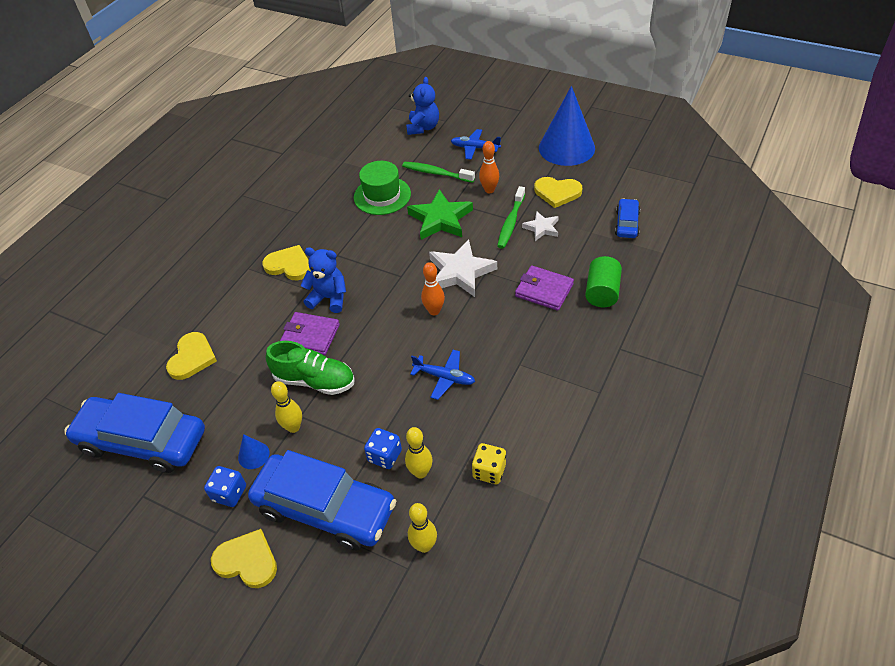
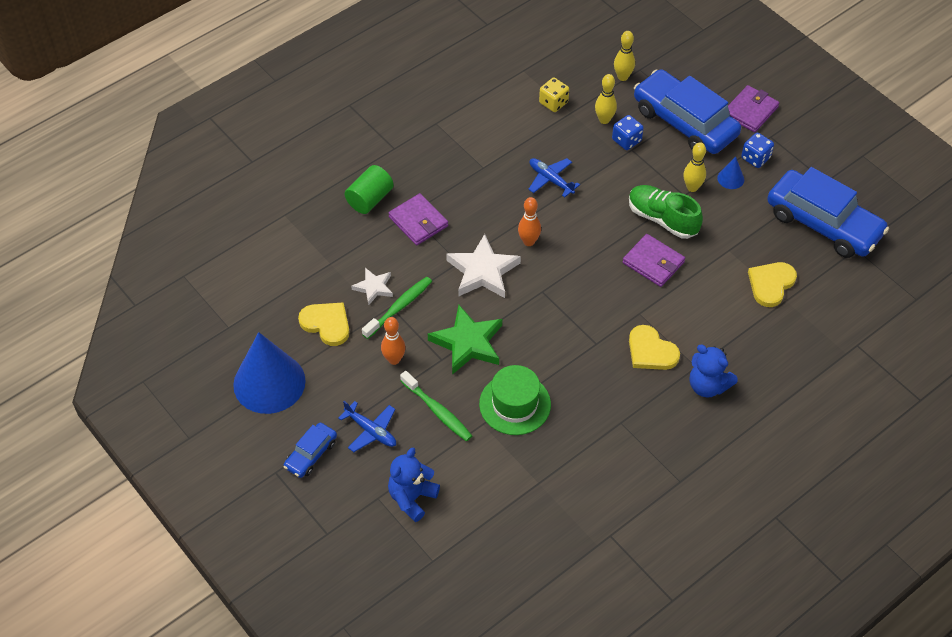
camera: 160 degrees left, 5 degrees up
(247, 561) = (750, 111): yellow heart -> purple wallet
(329, 298) = (622, 295): blue teddy bear -> blue teddy bear (708, 385)
(627, 224) = (290, 257): blue car -> blue car (311, 454)

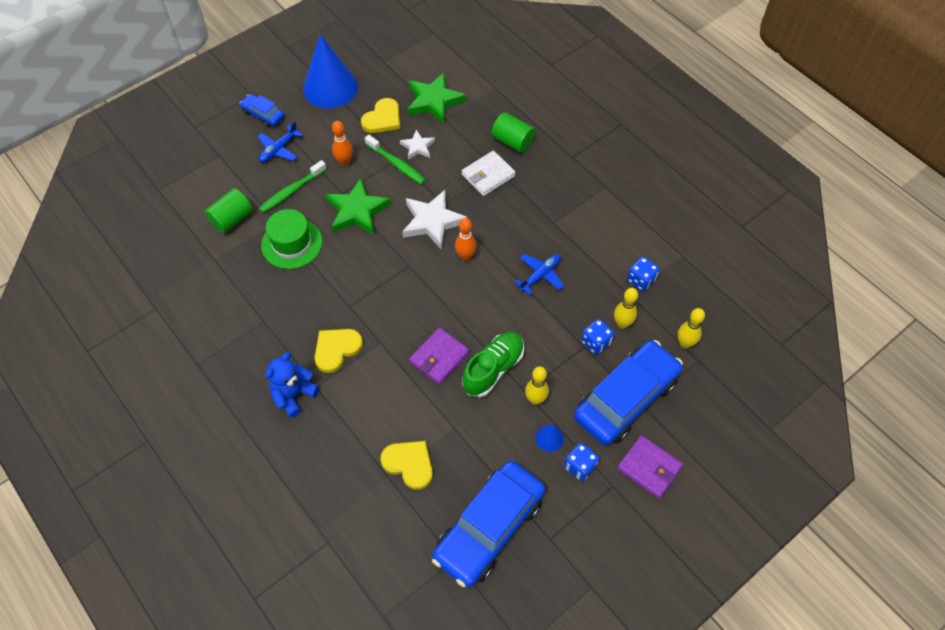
camera: 90 degrees right, 5 degrees up
(302, 273) = (434, 101): none -> green star
(412, 498) = (215, 176): blue teddy bear -> none
(418, 222) = (488, 175): purple wallet -> white wallet
(480, 470) = (232, 219): none -> green cylinder
(553, 103) = (641, 280): yellow dice -> blue dice

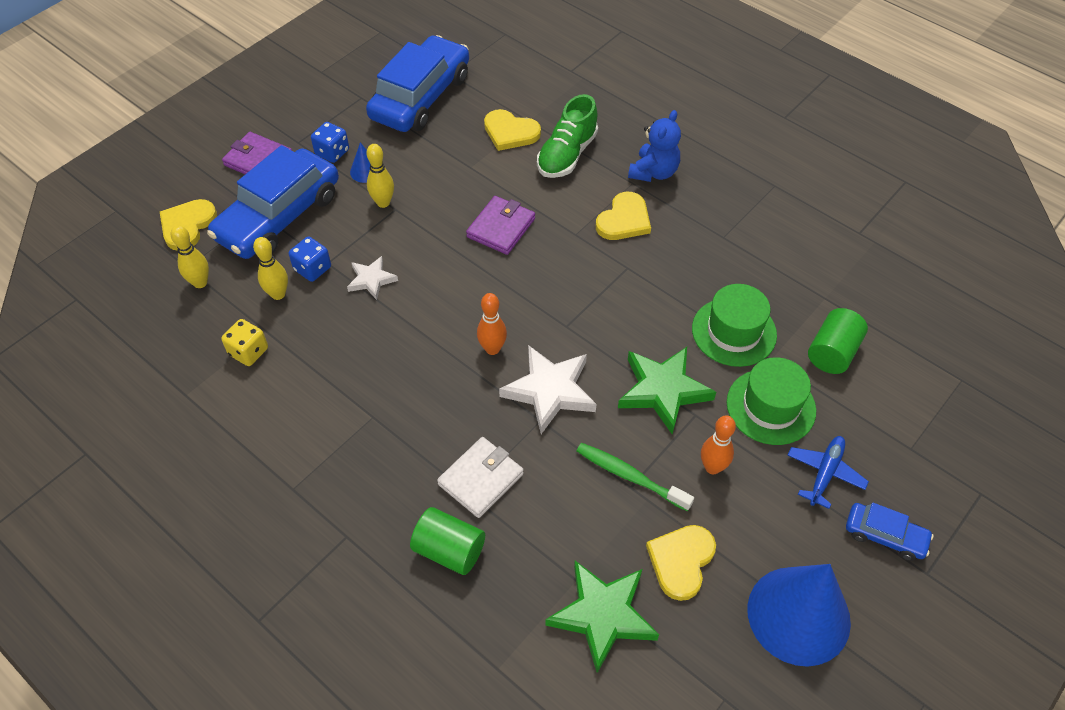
camera: 170 degrees right, 5 degrees down
(291, 191) = (771, 406): green toothbrush -> green hat
(418, 147) = (605, 513): white star -> white star (371, 280)
(493, 369) = (435, 225): green shoe -> green shoe (567, 155)
(540, 275) = (386, 338): blue plane -> none
(641, 280) = (248, 351): blue dice -> yellow dice
(704, 402) = (187, 225): none -> yellow heart

